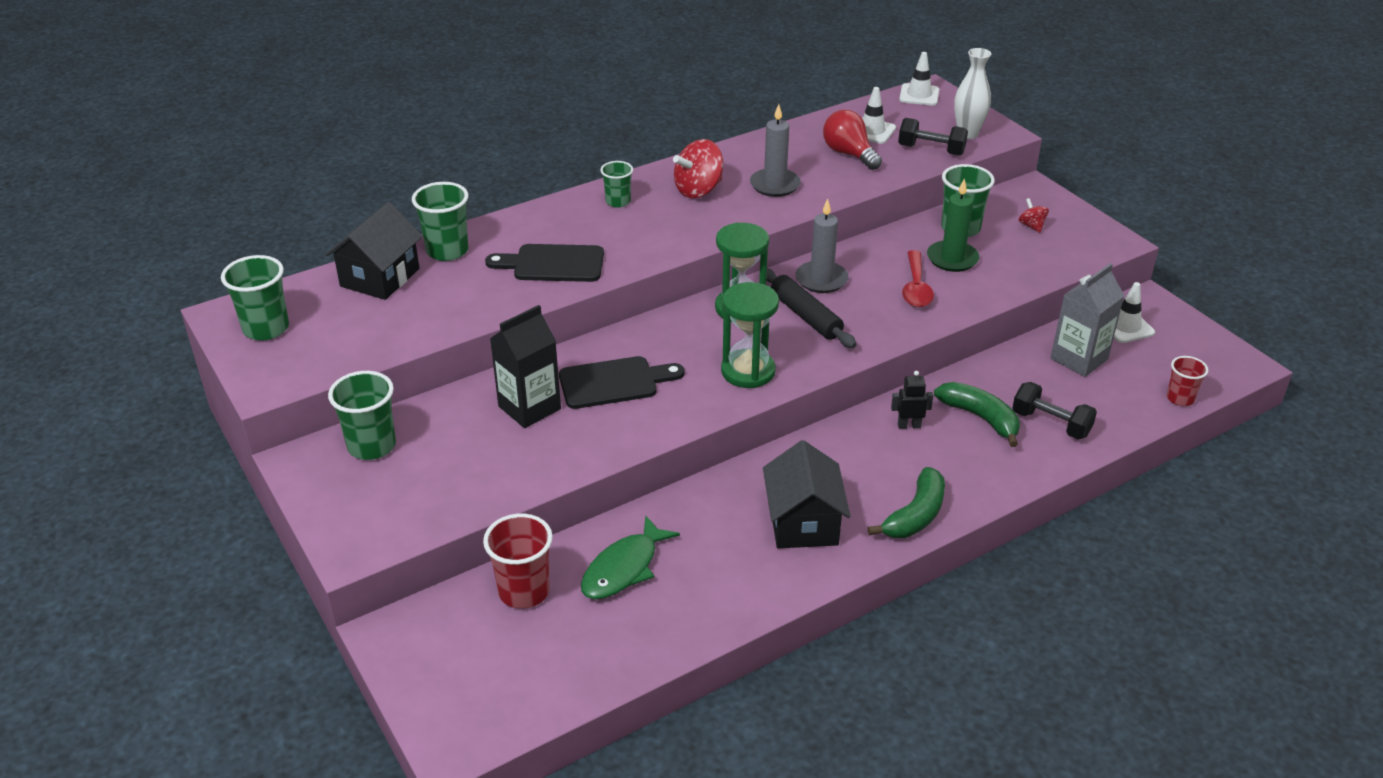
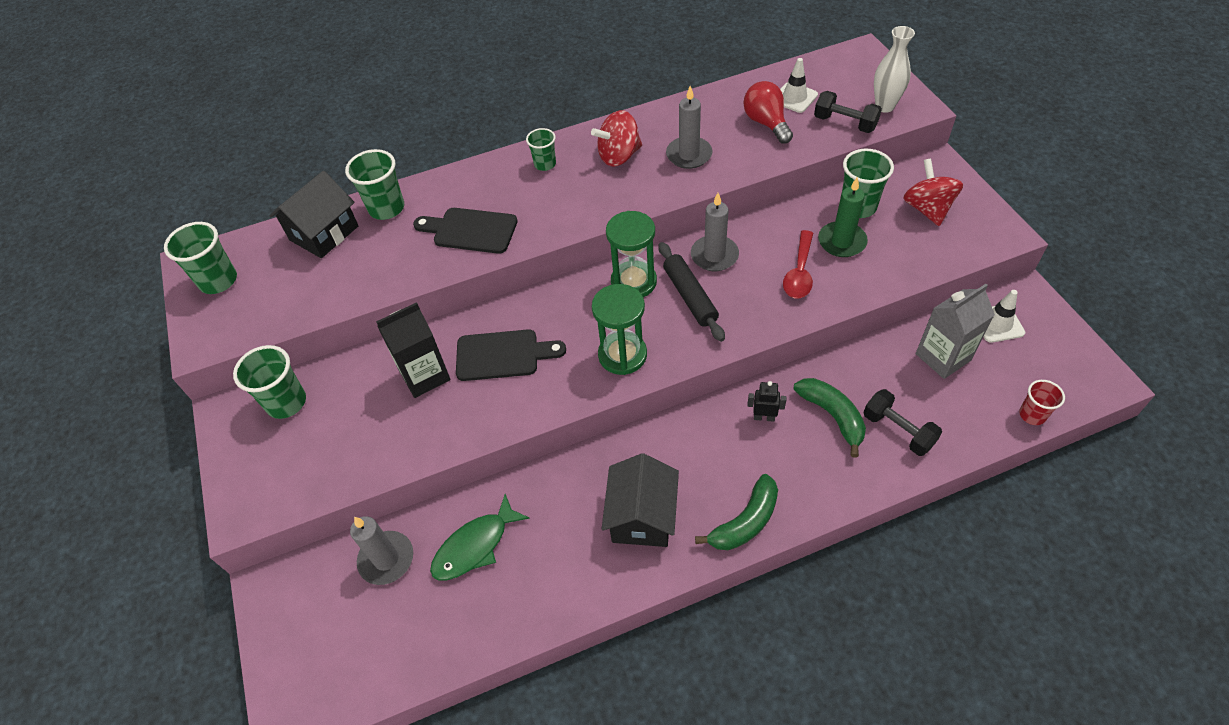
camera: 15 degrees right, 15 degrees up
(524, 591) = (386, 559): red cup -> grey candle
(919, 95) = (849, 57): white traffic cone -> none
(1031, 226) = (927, 209): red spinning top -> red spinning top, size x1.93

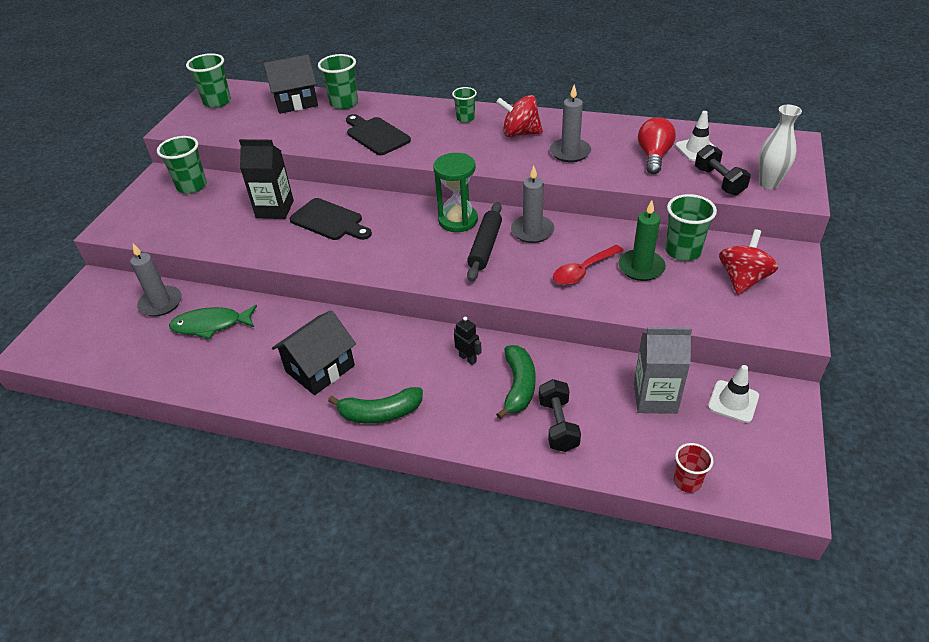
camera: 35 degrees right, 10 degrees down
(622, 355) = (400, 258): green hourglass -> none

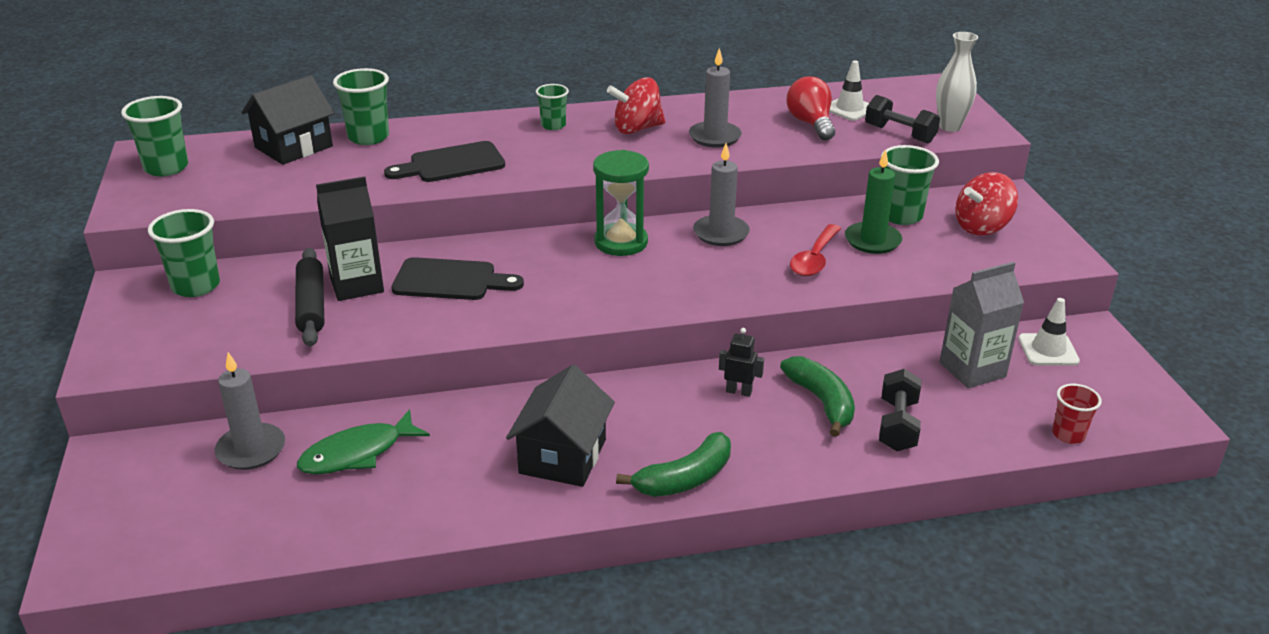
camera: 30 degrees left, 10 degrees down
(376, 135) = (452, 164): black cutting board -> black cutting board turned 45 degrees counterclockwise
(485, 247) = (681, 262): black rolling pin -> black rolling pin (311, 305)
(558, 425) = (897, 425): black dumbbell -> black dumbbell turned 45 degrees clockwise
(742, 279) = (982, 227): red spinning top -> red spinning top turned 120 degrees counterclockwise

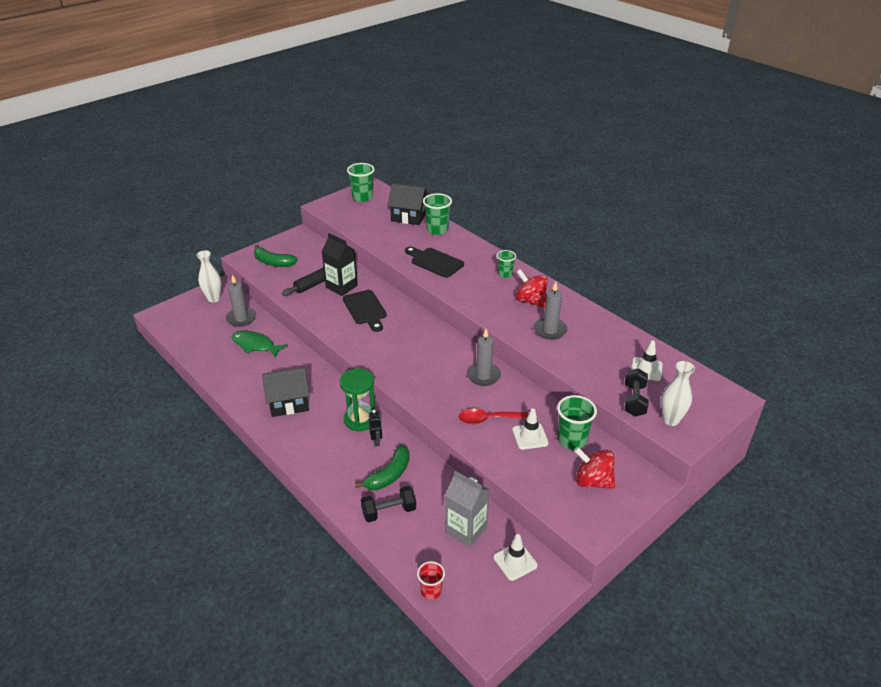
camera: 60 degrees right, 5 degrees up
(135, 470) = (214, 299): none -> white vase
(196, 286) = (309, 250): green cup -> none
(621, 242) = (443, 345): green hourglass -> green hourglass (360, 419)
(685, 479) = (296, 447): green banana -> green banana (273, 262)
(810, 124) = (607, 360): red light bulb -> none
(872, 241) = (530, 436): green candle -> white traffic cone

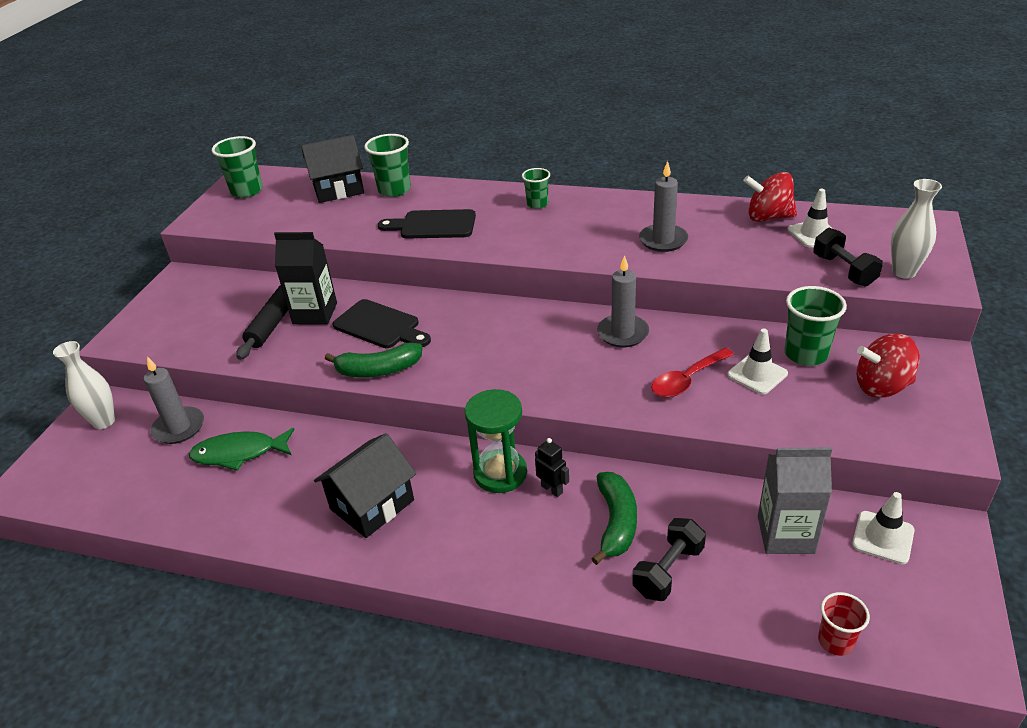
camera: 30 degrees left, 0 degrees up
(273, 262) = (175, 326): green banana -> green banana (378, 370)
(530, 301) = (602, 219): red spinning top -> red spinning top (768, 217)

